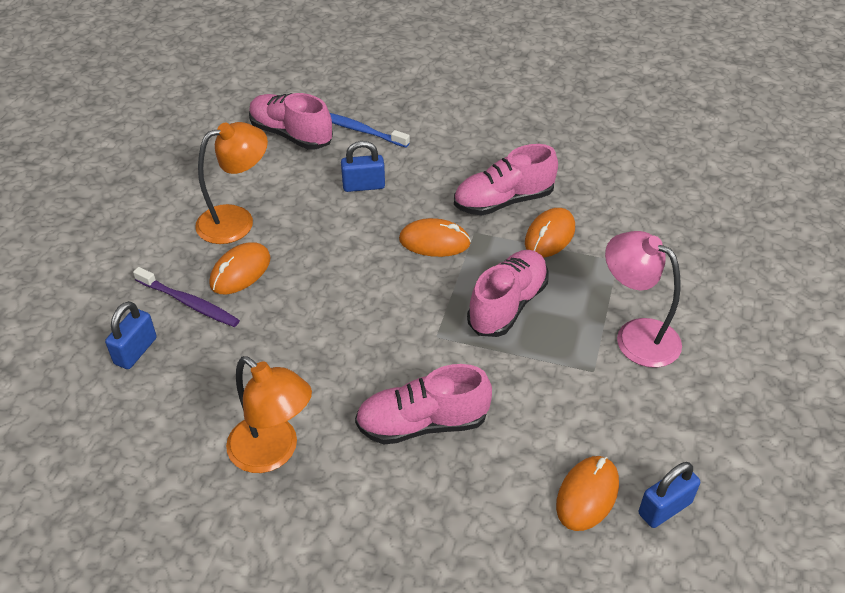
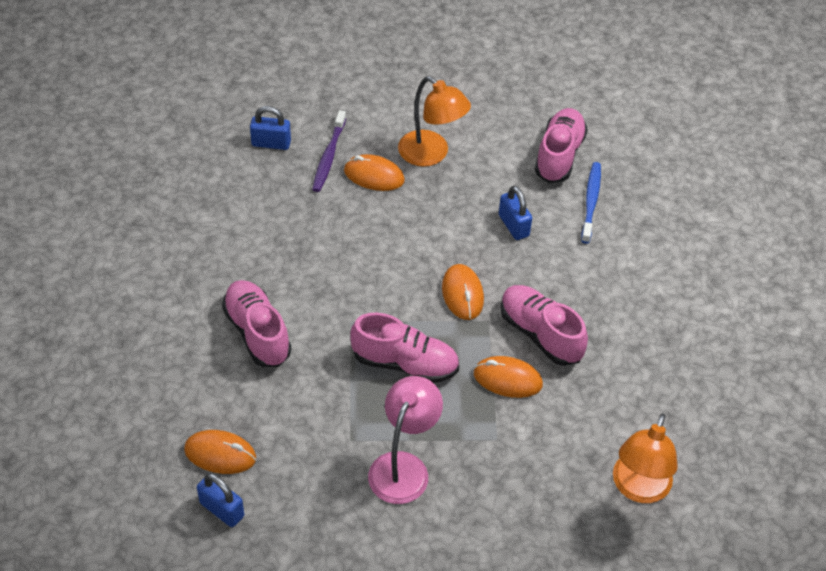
camera: 70 degrees right, 5 degrees up
(273, 452) = (204, 250): orange lamp -> orange lamp (638, 488)

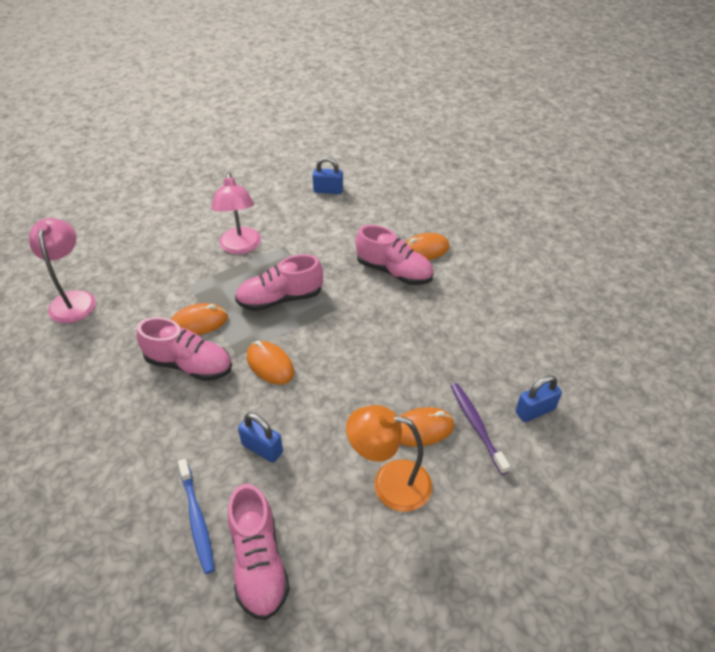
camera: 150 degrees right, 5 degrees down
(220, 454) = (352, 209): orange mouse -> orange mouse (424, 250)
(638, 488) = (73, 299): orange lamp -> pink lamp

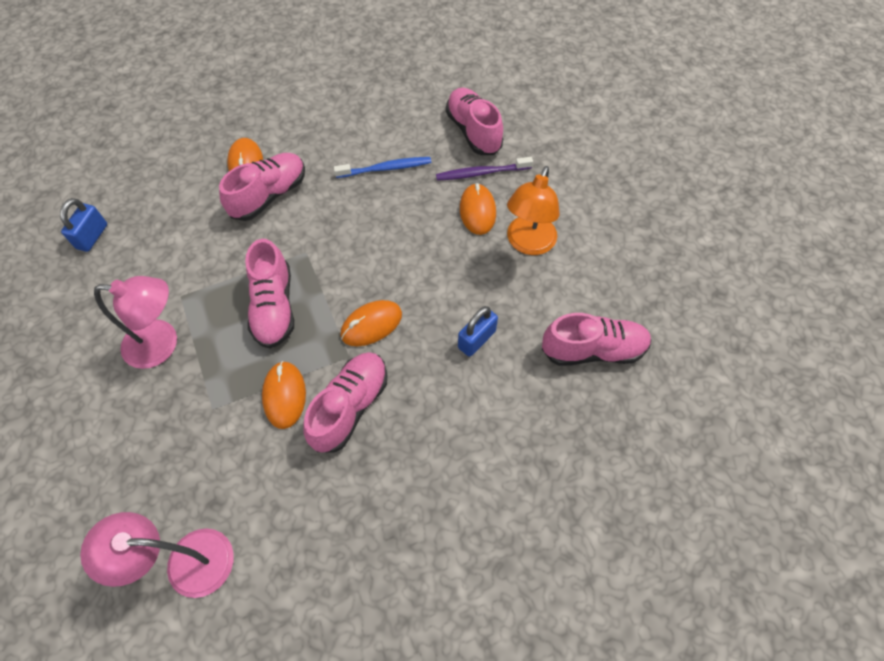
camera: 80 degrees left, 15 degrees up
(197, 520) = (547, 400): blue toothbrush -> blue toothbrush (386, 168)
(535, 411) = (473, 132): blue padlock -> pink shoe

